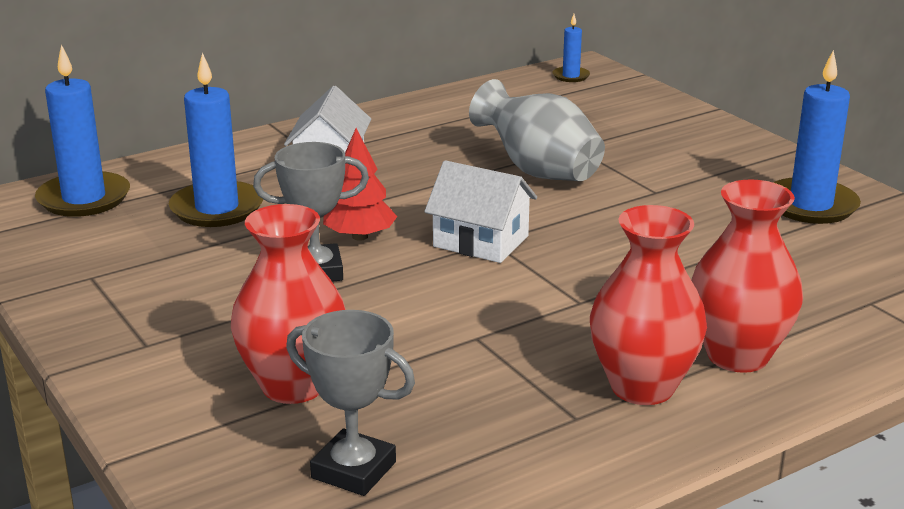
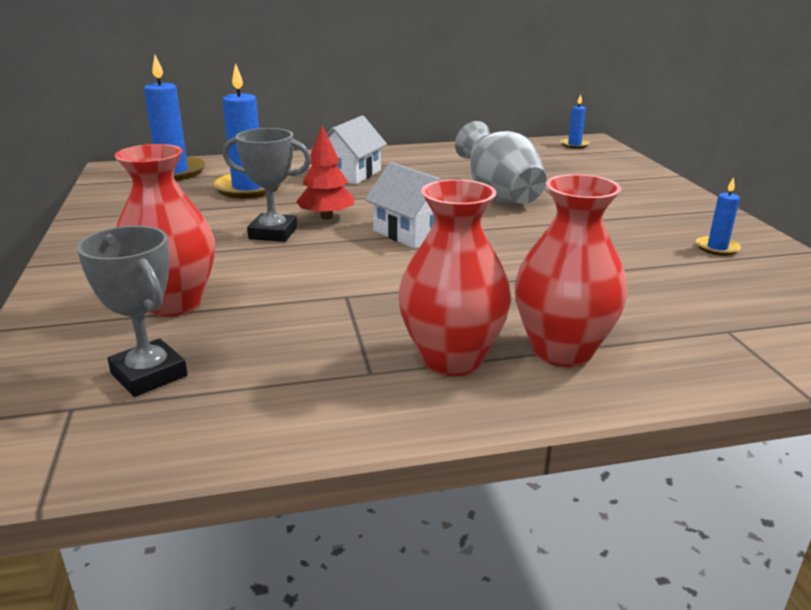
camera: 20 degrees right, 0 degrees up
(810, 205) = (717, 248): blue candle -> blue candle, size x0.50

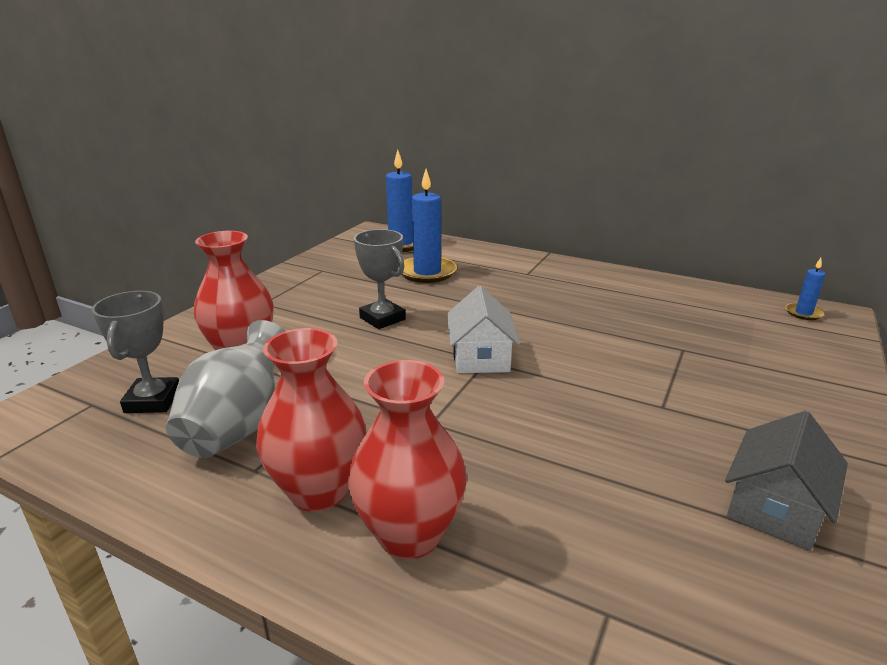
camera: 40 degrees right, 0 degrees up
(326, 217) = (440, 317): red tree -> none
(350, 174) = (521, 282): white house -> none
(499, 196) = (618, 347): grey vase -> grey vase (238, 426)
(717, 248) = (775, 508): blue candle -> grey house

